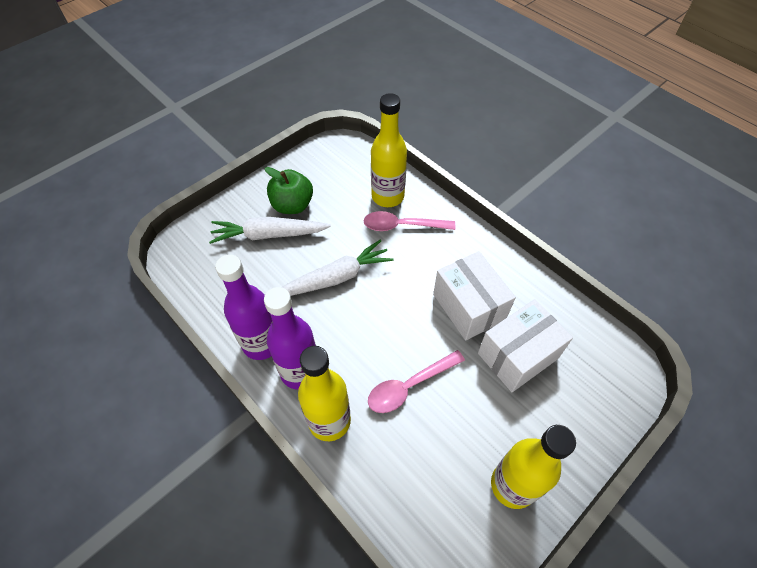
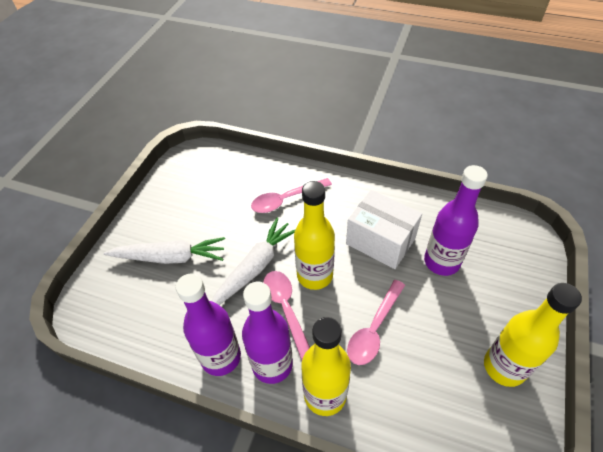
camera: 25 degrees left, 5 degrees down
(269, 235) = (170, 257): white carrot -> white carrot turned 150 degrees counterclockwise
(292, 205) = (177, 222): green apple -> none
(340, 329) = (286, 309): none -> pink spoon
(387, 196) = (259, 181): yellow bottle -> yellow bottle (315, 275)
(517, 355) = (441, 262): white box -> purple bottle

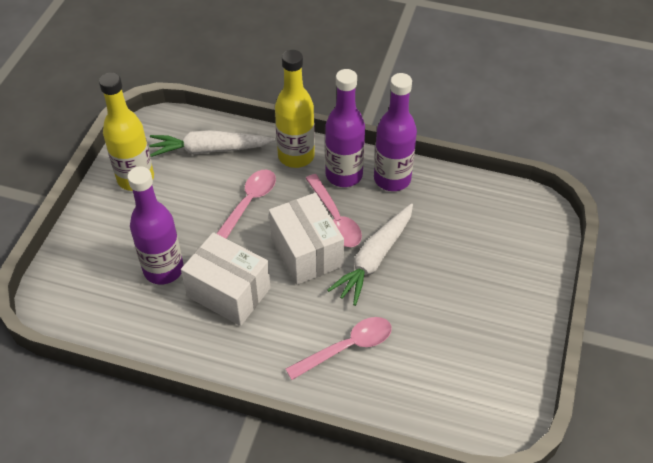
camera: 175 degrees right, 0 degrees up
(170, 257) = (475, 268): white carrot -> white carrot (209, 150)
(315, 275) = (306, 252): yellow bottle -> white box

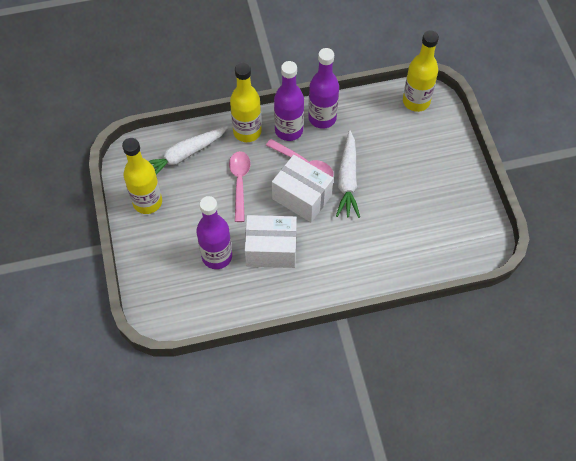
camera: 30 degrees left, 10 degrees up
(347, 347) = (369, 246): pink spoon -> none
(520, 210) = (416, 101): none -> yellow bottle

